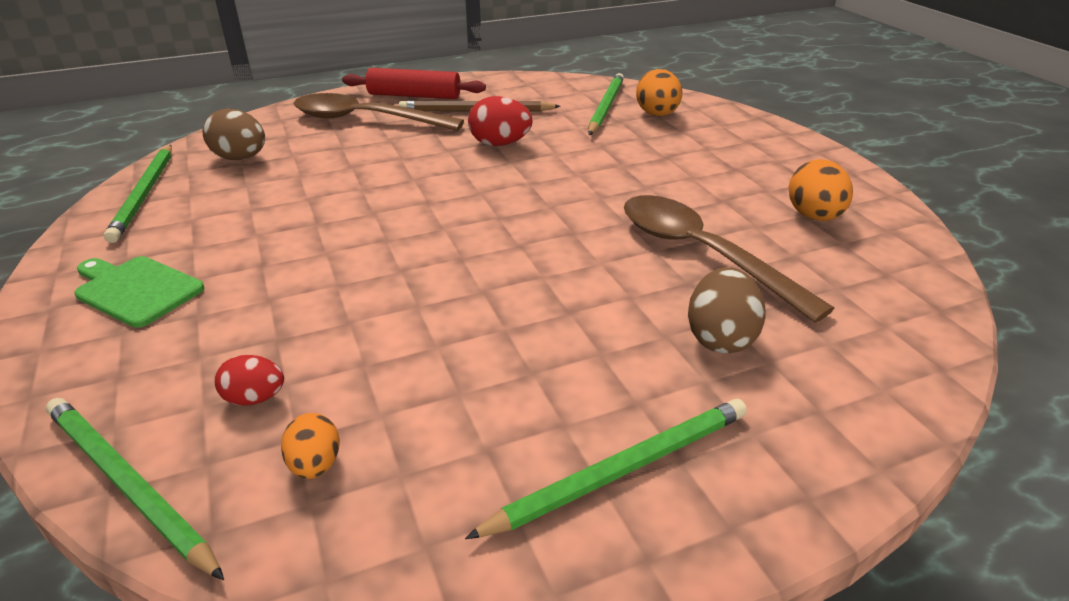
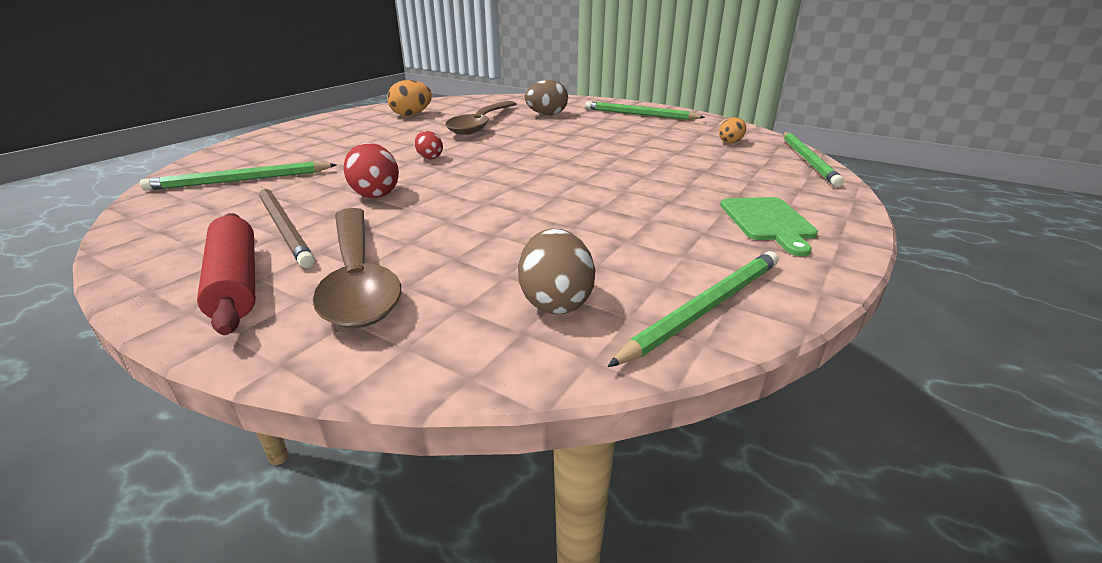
camera: 125 degrees left, 5 degrees down
(255, 398) = (736, 160): red egg -> red egg (429, 158)
(657, 115) = (256, 162): orange egg -> none

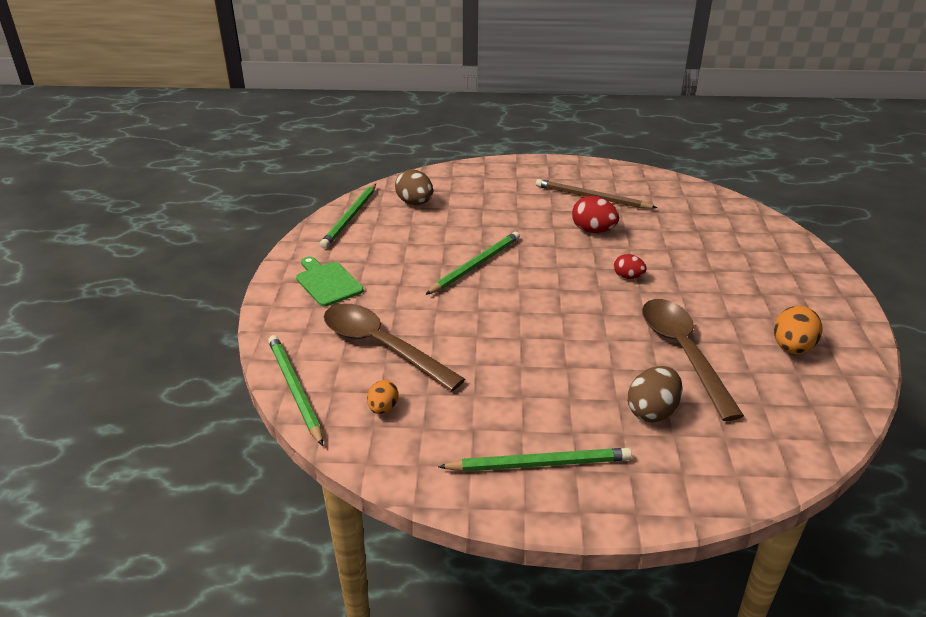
camera: 150 degrees right, 5 degrees up
(236, 282) = (553, 174): red rolling pin -> none
(240, 180) = (695, 215): green pencil -> green pencil (475, 265)
(358, 278) = (508, 188): brown spoon -> brown spoon (381, 346)

